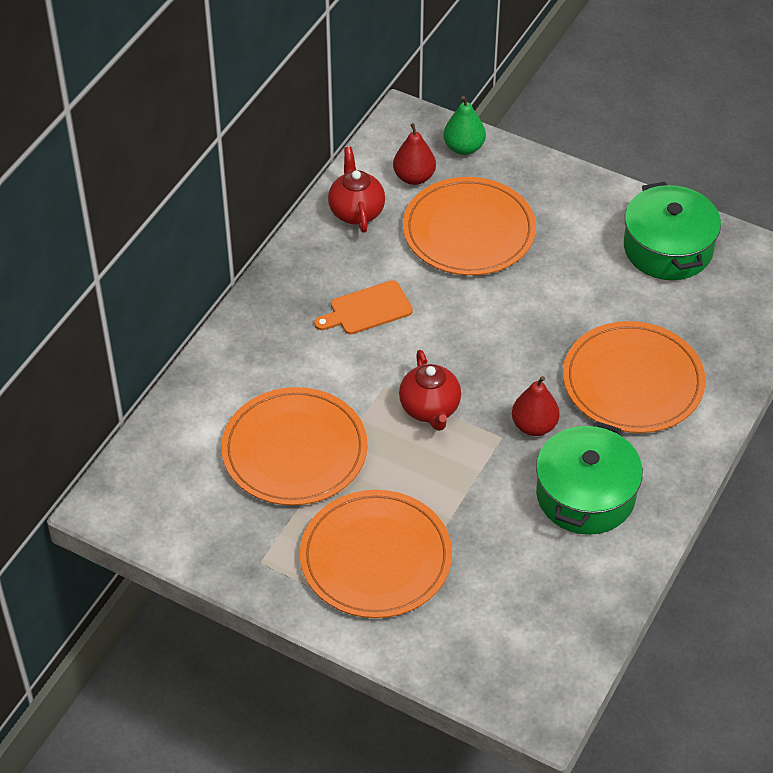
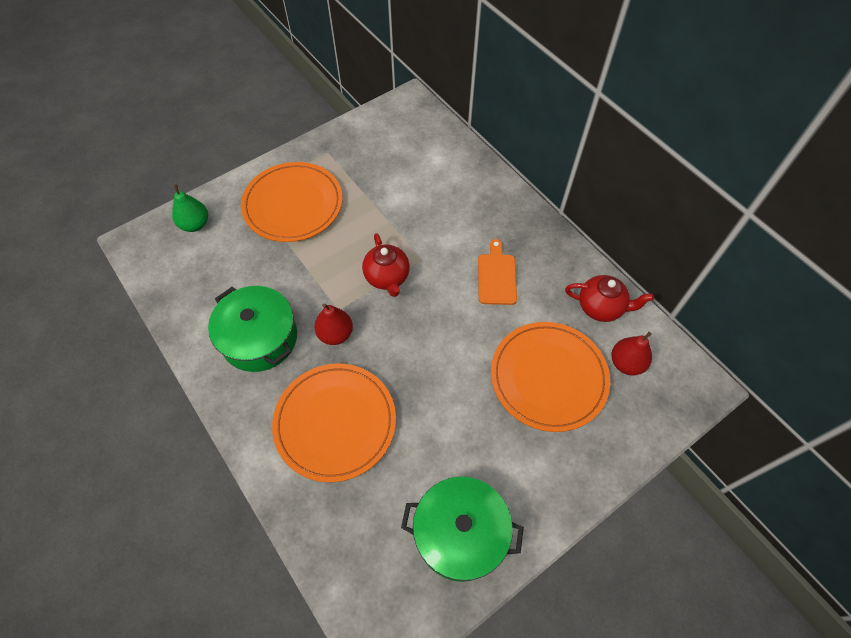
camera: 115 degrees right, 10 degrees up
(294, 450) = (397, 194): orange plate -> none
(430, 409) = (387, 277): red teapot -> red teapot turned 120 degrees counterclockwise
(463, 147) = (651, 418): green pear -> green pear (195, 224)

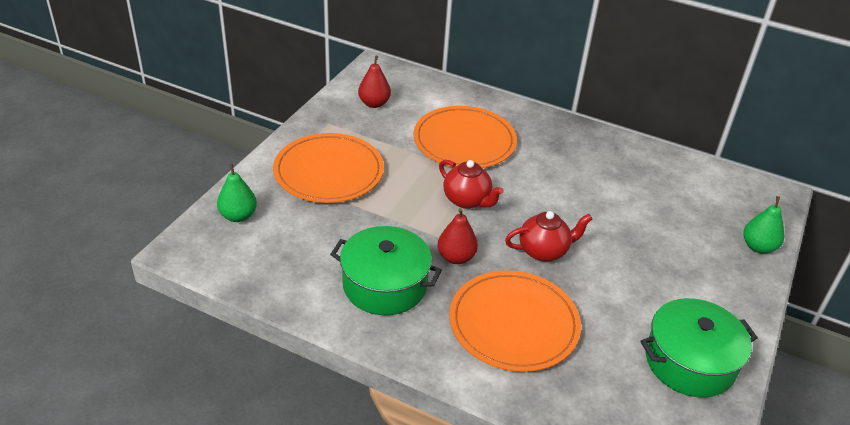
camera: 30 degrees left, 20 degrees down
(496, 276) = (561, 171): orange cutting board -> none
(548, 377) = (663, 227): orange plate -> orange plate (464, 141)
(601, 307) = (661, 167): red teapot -> red teapot (544, 251)
(626, 363) = (712, 197): red pear -> red pear (374, 103)
(629, 439) = (758, 247): none -> green pear

